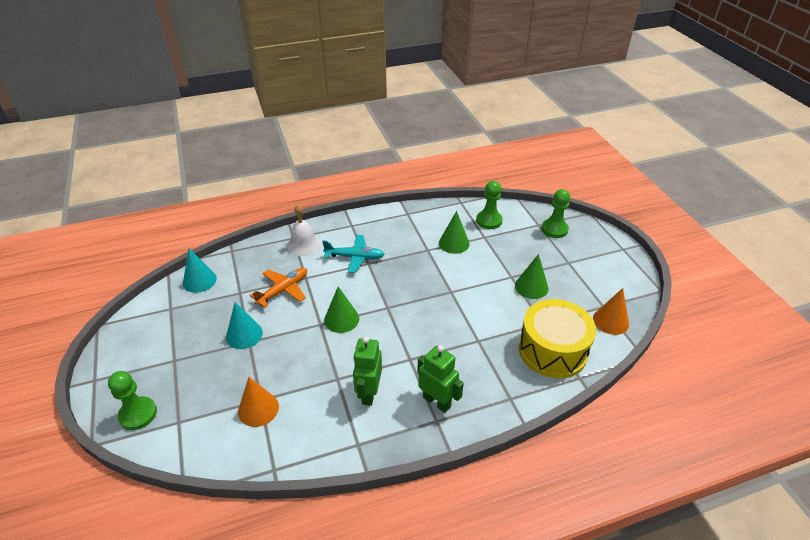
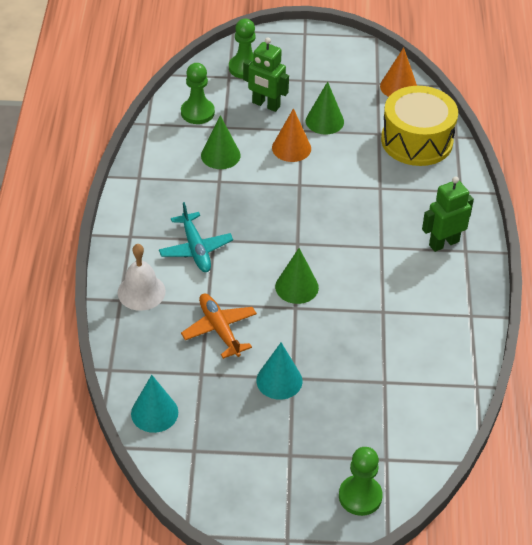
camera: 70 degrees left, 5 degrees up
(258, 409) = (396, 385): orange cone -> orange cone (291, 148)
(355, 257) = (195, 249): turquoise plane -> turquoise plane turned 135 degrees clockwise
(369, 393) = (412, 291): green robot -> green robot (266, 105)

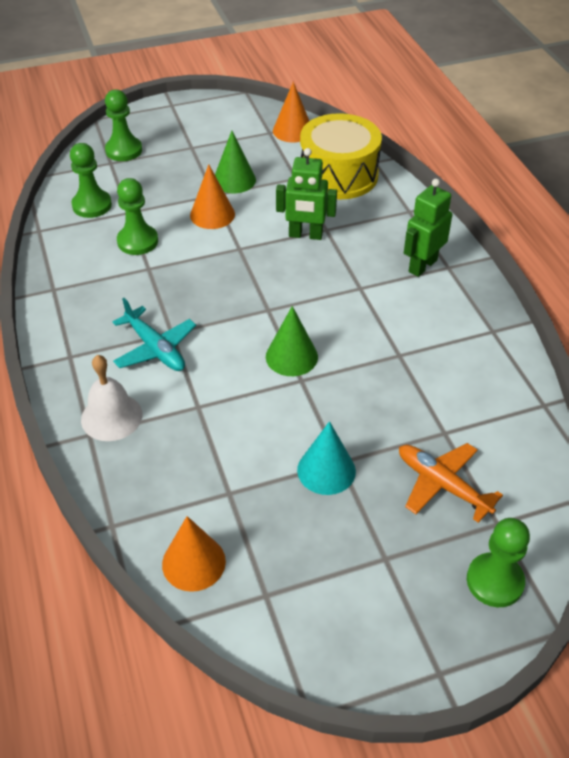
camera: 20 degrees left, 0 degrees up
(154, 413) = (193, 562): turquoise cone -> orange cone
(219, 329) = (226, 432): orange plane -> orange plane (442, 485)
(220, 155) = (137, 241): green cone -> green pawn
(266, 105) = (164, 180): green robot -> green robot (305, 235)

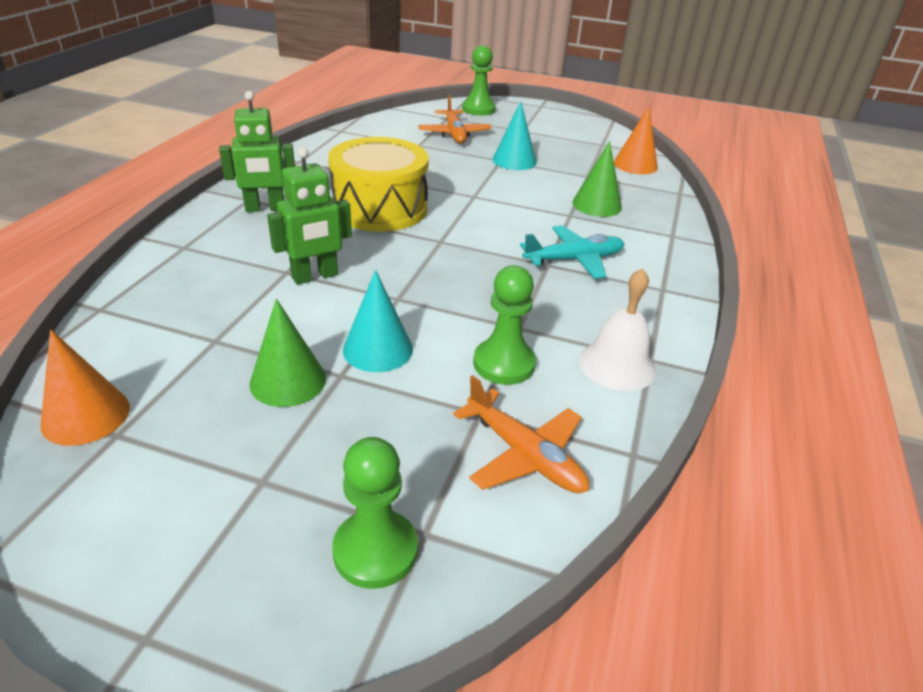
camera: 145 degrees left, 10 degrees down
(92, 205) = (524, 454): green pawn -> orange plane
(111, 417) = (647, 237): white bell -> white bell (617, 365)
(155, 348) = (573, 260): turquoise plane -> turquoise plane turned 75 degrees clockwise
(212, 214) = (378, 349): orange cone -> turquoise cone
(291, 356) = (463, 208): green cone -> green cone (597, 205)
(305, 235) = (315, 276): green robot -> green robot turned 105 degrees clockwise
(338, 175) = (167, 316): yellow drum -> yellow drum (380, 208)

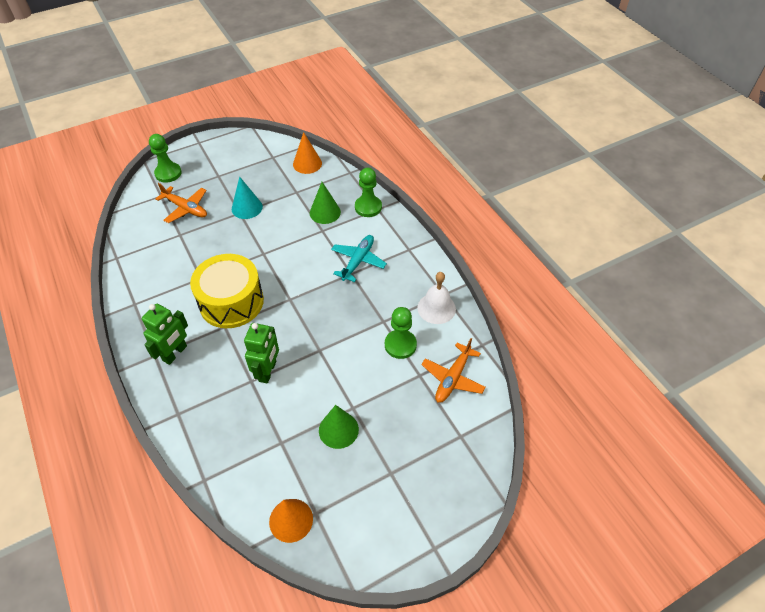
camera: 45 degrees left, 15 degrees up
(375, 550) = (455, 456): green pawn -> green pawn (368, 207)
(378, 349) = (348, 383): turquoise cone -> none
(524, 454) = (453, 378): orange plane -> orange plane turned 120 degrees clockwise

